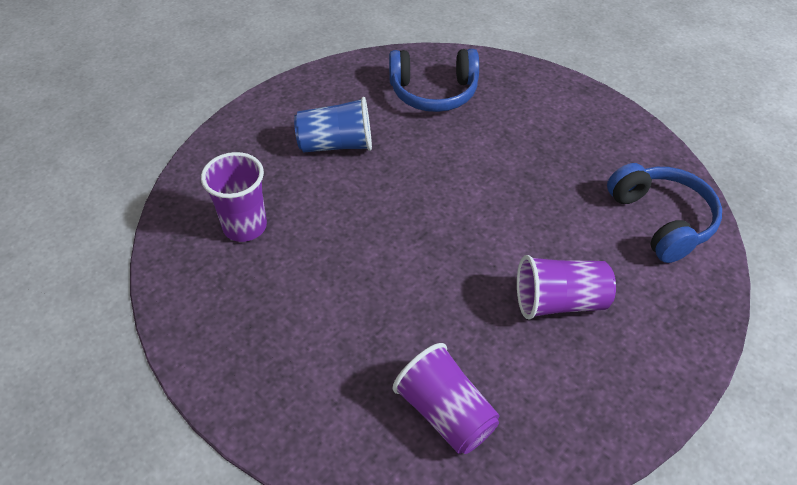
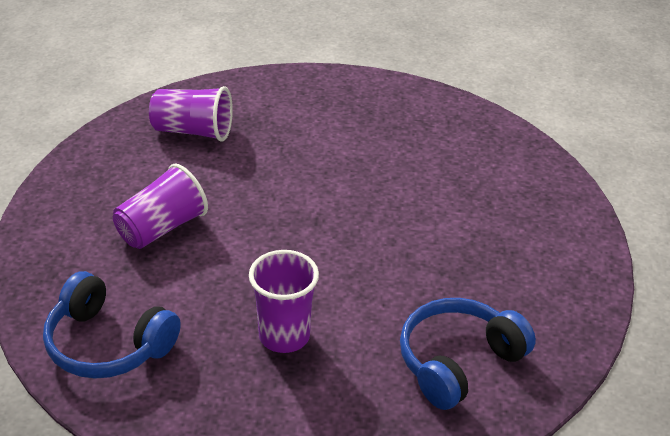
camera: 140 degrees right, 10 degrees down
(245, 226) = (456, 157): purple cup -> purple cup (284, 336)
(336, 145) = (477, 252): blue cup -> none

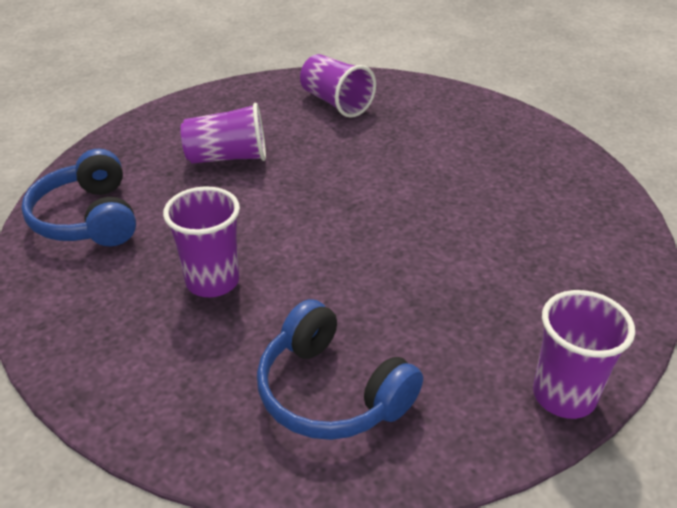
camera: 40 degrees right, 0 degrees up
(458, 362) = (331, 392): blue headphones -> blue headphones turned 135 degrees counterclockwise
(590, 282) = (564, 395): none -> purple cup

